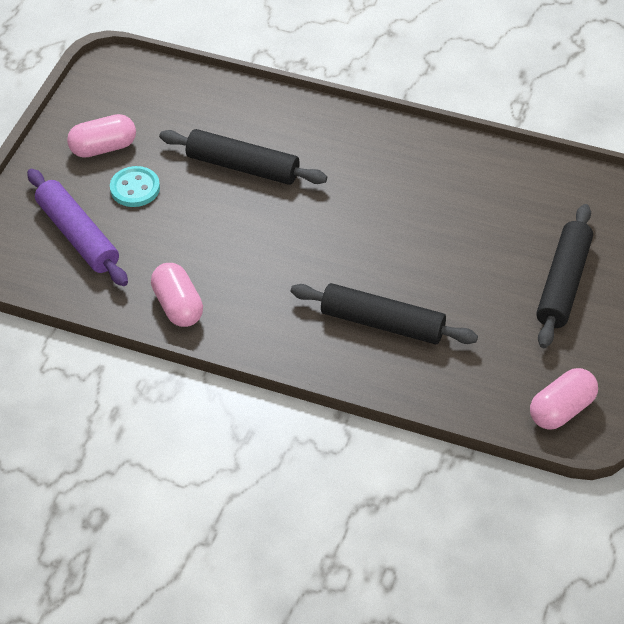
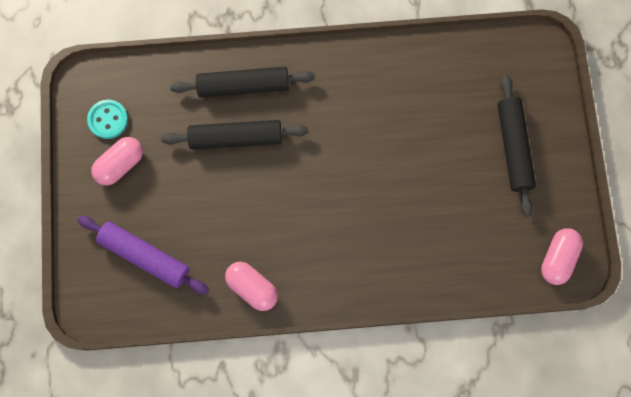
camera: 25 degrees left, 25 degrees up
(135, 188) = (165, 193): turquoise button -> turquoise button (108, 120)
(382, 323) = (404, 238): black rolling pin -> black rolling pin (243, 86)

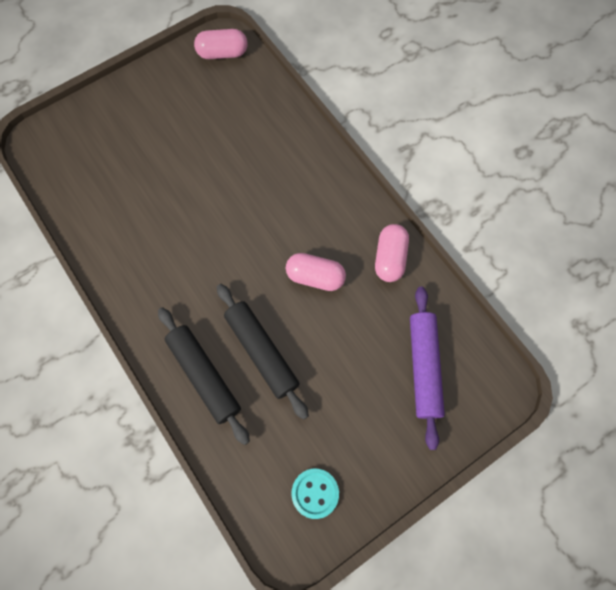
camera: 120 degrees left, 5 degrees down
(120, 165) = (353, 448): pink capsule -> pink capsule (315, 277)
(513, 148) = (143, 122): black rolling pin -> none

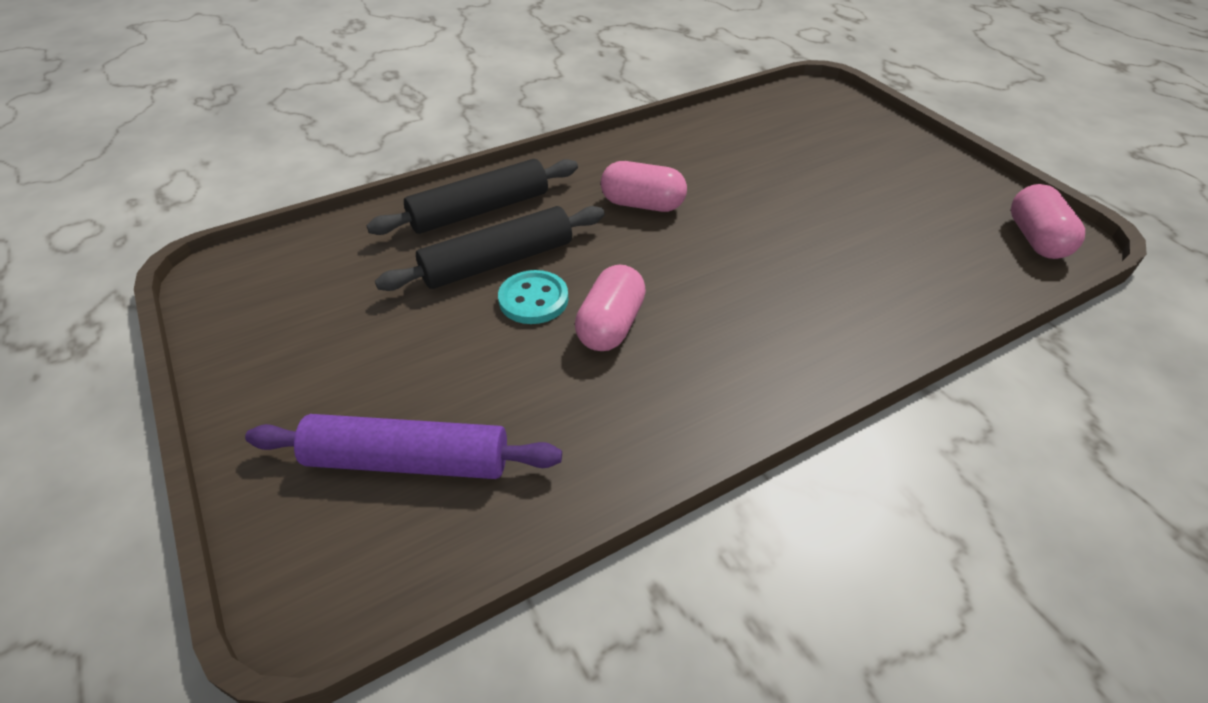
camera: 95 degrees right, 25 degrees down
(315, 493) = (272, 303): turquoise button -> turquoise button (533, 299)
(389, 258) = (638, 432): pink capsule -> pink capsule (642, 204)

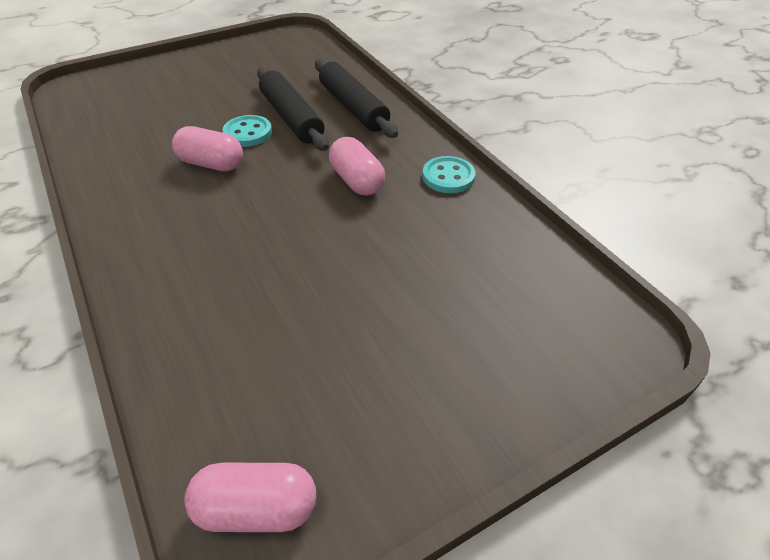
camera: 90 degrees right, 0 degrees up
(408, 460) = (134, 102): purple rolling pin -> none
(631, 149) = (448, 177): none -> turquoise button
(642, 204) = (357, 181): pink capsule -> pink capsule turned 45 degrees counterclockwise

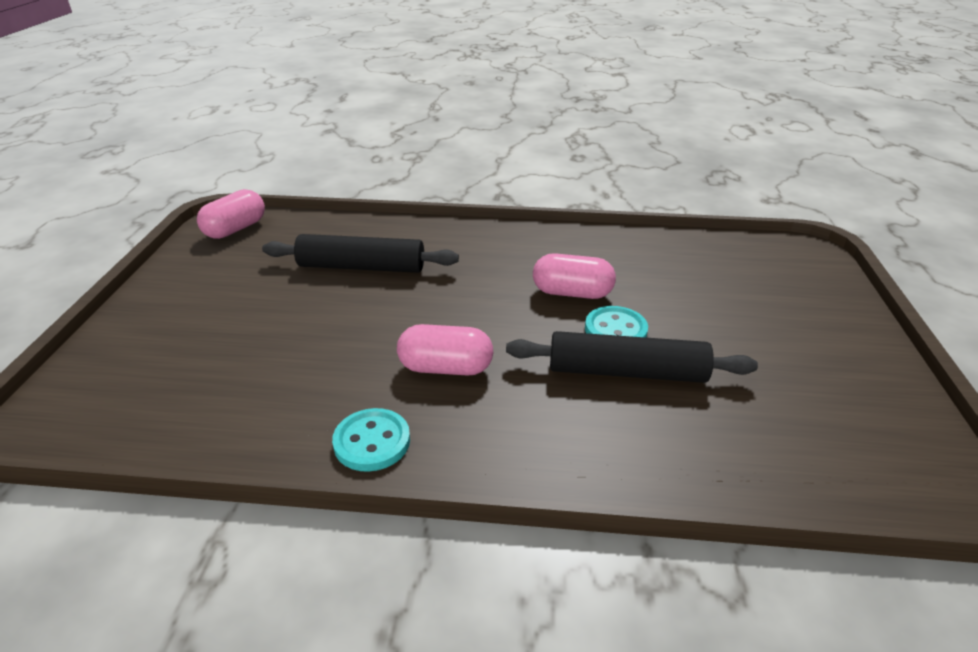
camera: 125 degrees right, 10 degrees down
(211, 164) = (572, 293): pink capsule -> pink capsule turned 45 degrees clockwise
(353, 107) = (613, 437): black rolling pin -> black rolling pin (361, 267)

